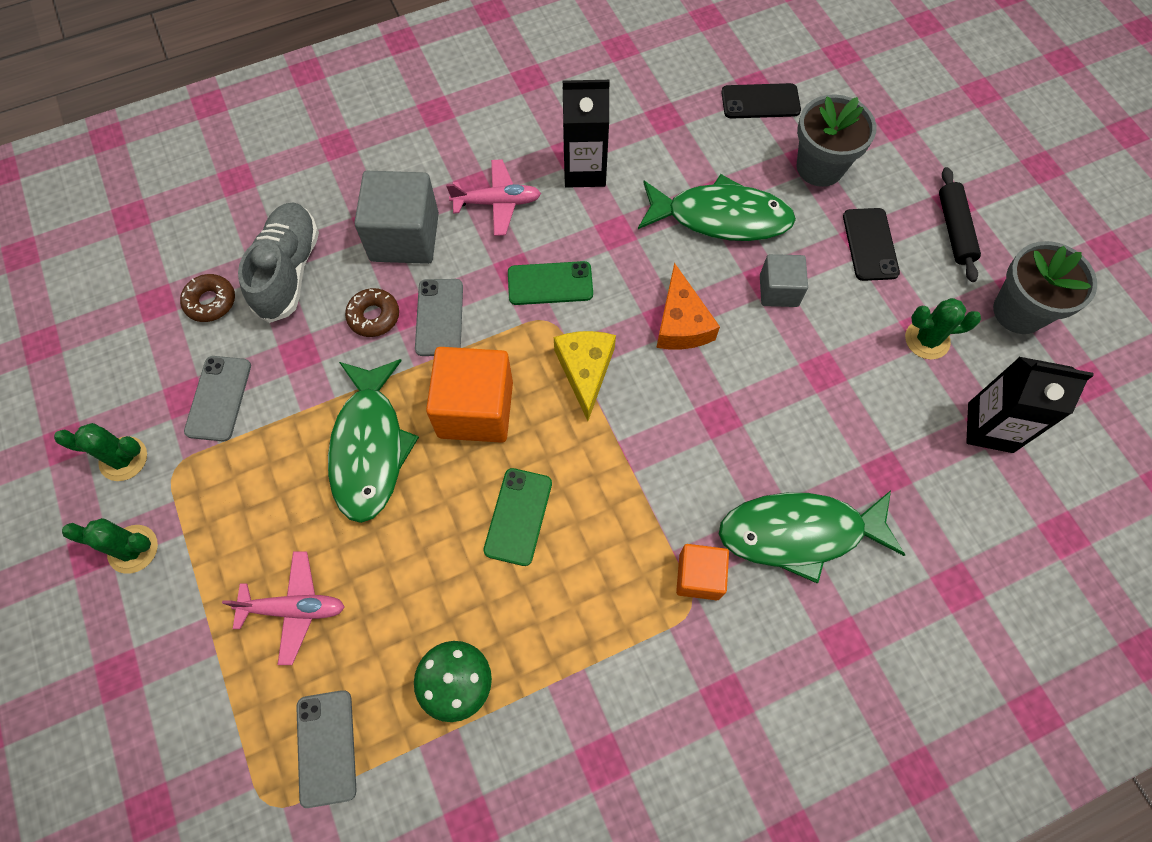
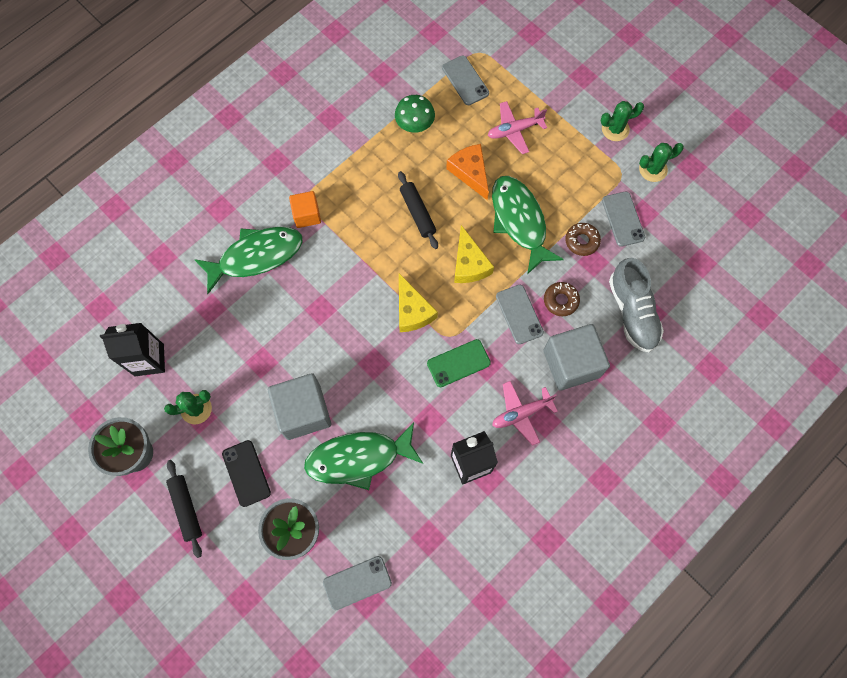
camera: 160 degrees right, 5 degrees up
(211, 302) = (667, 274): brown donut -> brown donut (582, 241)
(475, 409) = (469, 264): orange cube -> yellow cheese
(518, 516) = (418, 213): green phone -> black rolling pin
(681, 323) = (362, 365): orange cheese -> orange cheese (470, 172)
(760, 101) = (357, 583): black phone -> grey phone
(778, 291) = (303, 412): grey cube -> grey cube, size x1.73

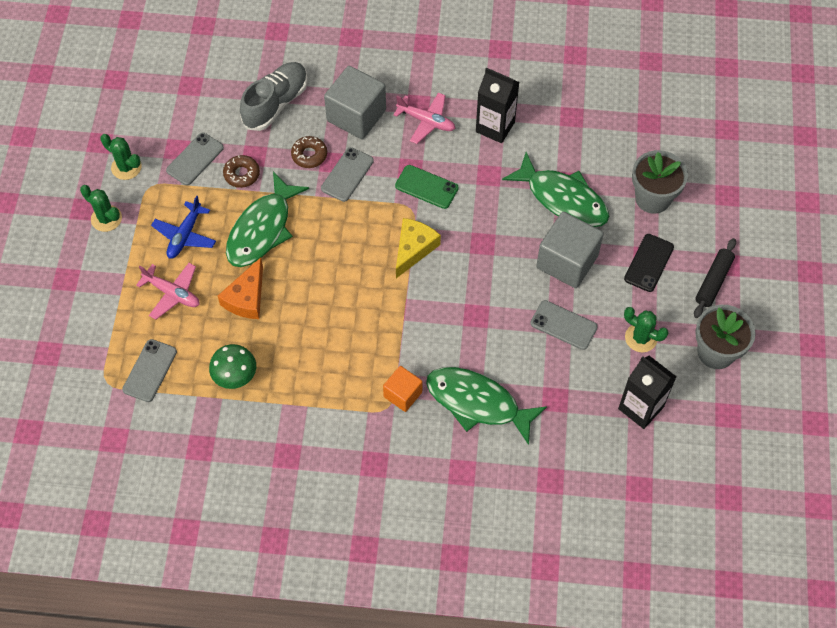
camera: 130 degrees left, 10 degrees down
(357, 583) = (644, 136): grey phone -> grey phone (563, 325)
(418, 213) = (322, 309): black rolling pin -> none
(469, 264) = (335, 238): yellow cheese -> none
(557, 168) = (185, 235): none -> blue plane

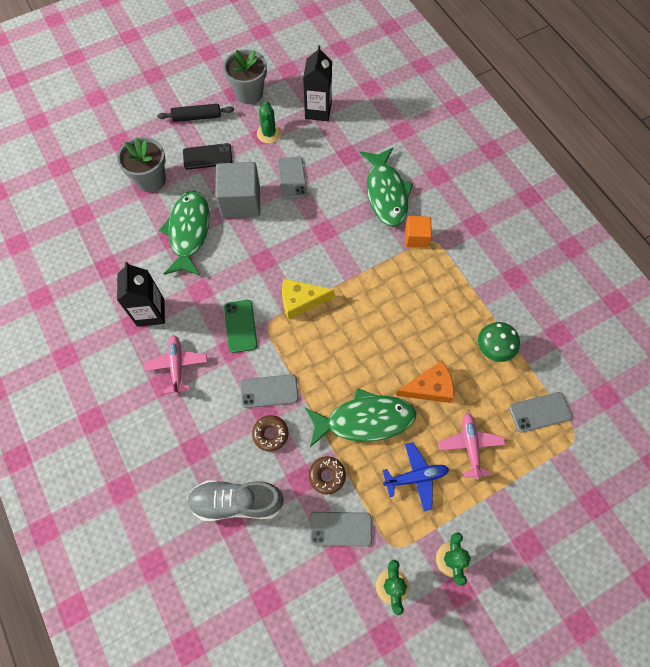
camera: 125 degrees left, 5 degrees up
(356, 115) = (206, 424): grey cube -> none

